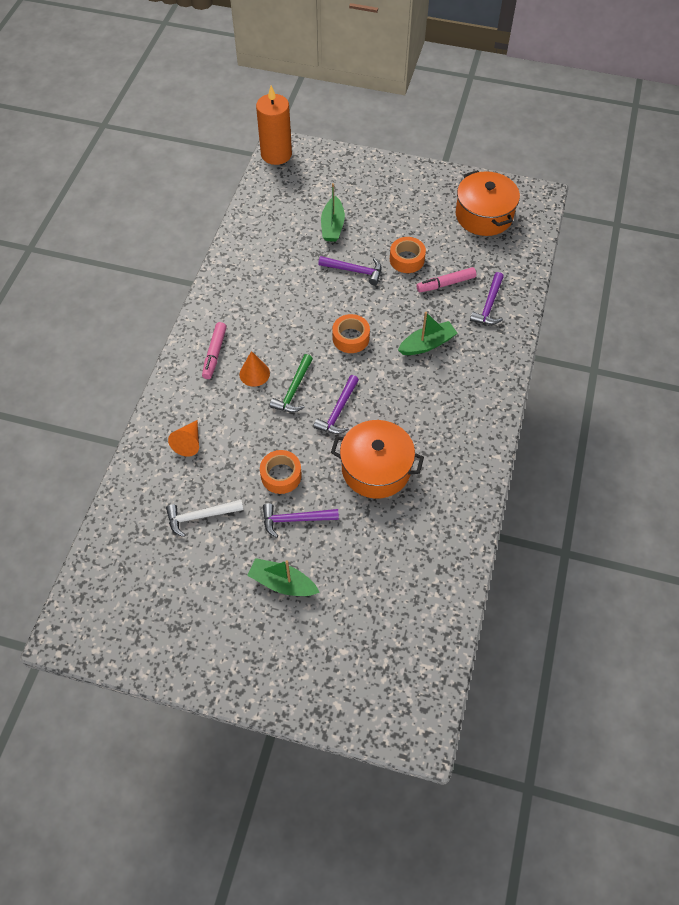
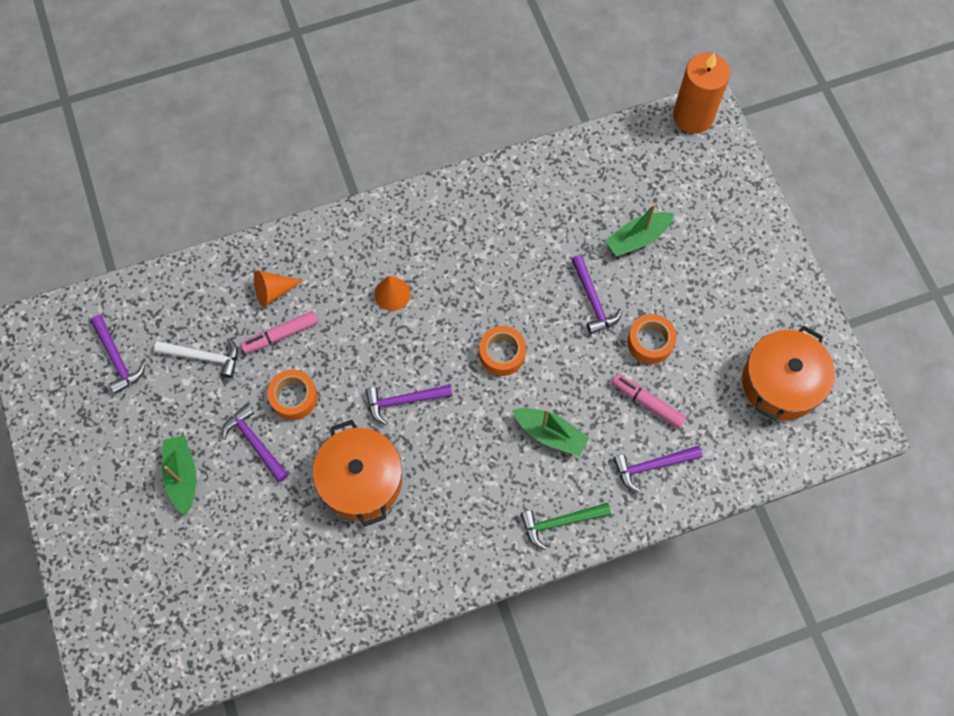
camera: 55 degrees right, 10 degrees up
(150, 577) = (117, 359): none -> purple hammer
(200, 516) = (204, 357): white hammer -> white hammer turned 150 degrees clockwise
(215, 353) = (389, 242): pink marker -> pink marker (281, 335)
(293, 390) = (398, 343): green hammer -> green hammer (560, 522)

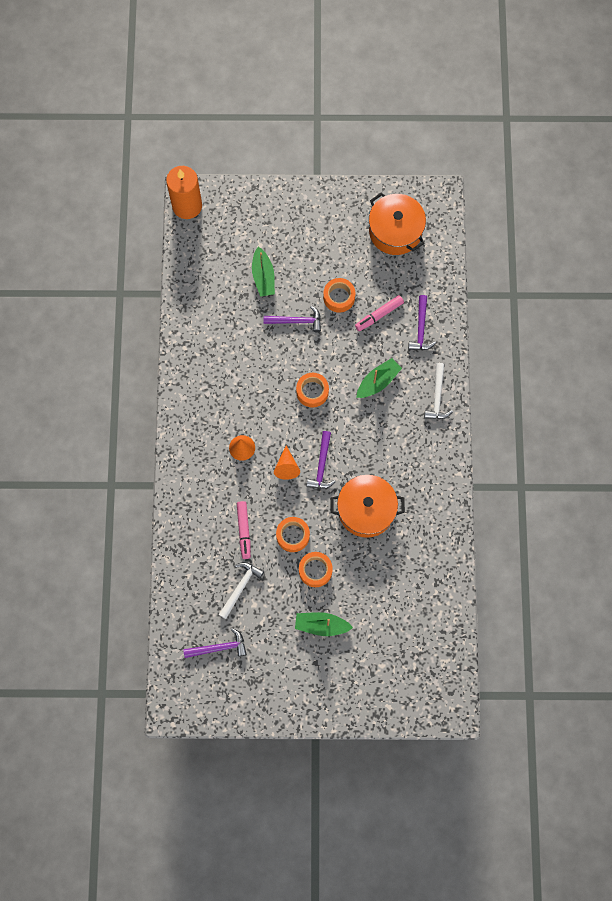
camera: 70 degrees left, 5 degrees up
(255, 442) = (315, 570): purple hammer -> orange tape
(274, 291) = (209, 526): orange cone -> orange cone (286, 467)
(560, 522) = (437, 397): green hammer -> white hammer

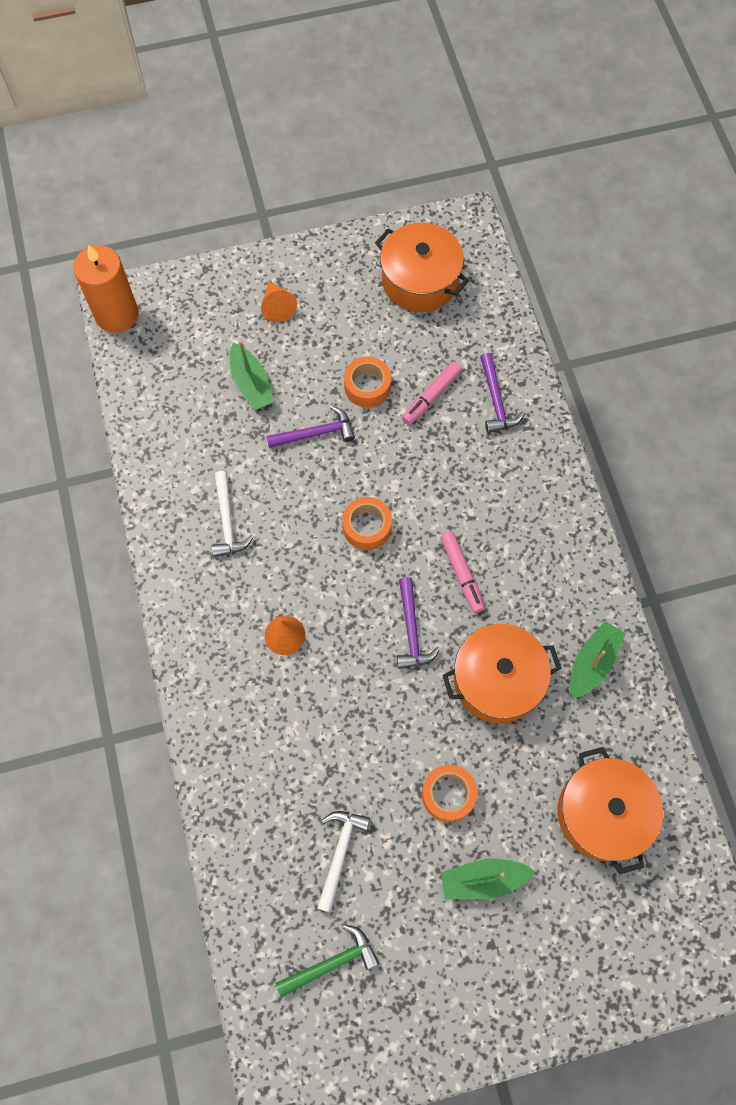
camera: 15 degrees left, 5 degrees down
(219, 647) = (332, 963): purple hammer -> green hammer
(244, 530) = (321, 761): pink marker -> pink marker (462, 574)
(286, 467) = (360, 646): orange cone -> orange cone (277, 306)
(293, 535) = (398, 749): orange tape -> none
(378, 381) = (458, 488): green boat -> green boat (592, 662)
(405, 606) = (602, 813): none -> orange pot
(437, 397) = (549, 489): white hammer -> white hammer (227, 521)

